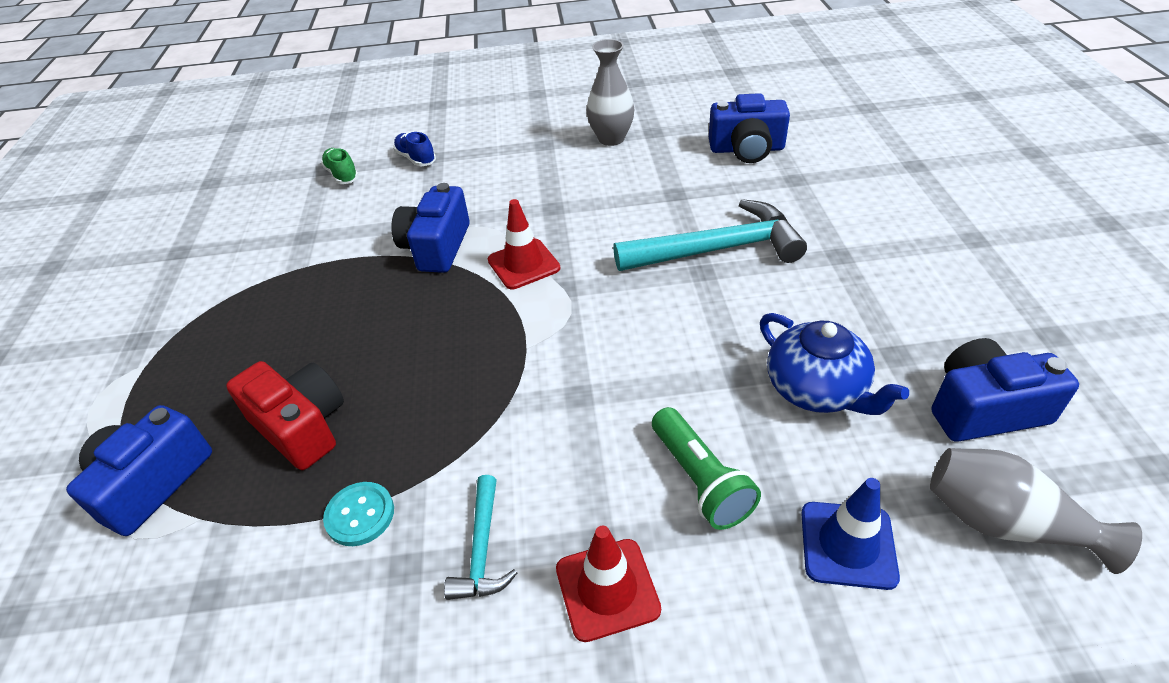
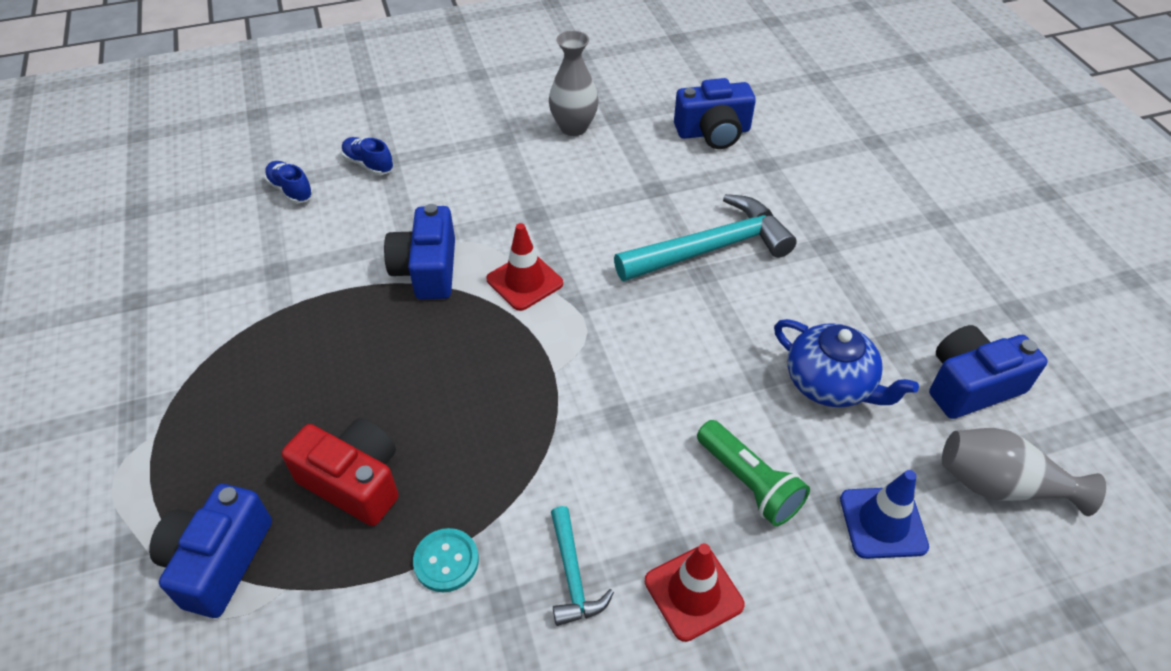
camera: 15 degrees left, 5 degrees up
(342, 175) = (291, 190): green shoe -> blue shoe

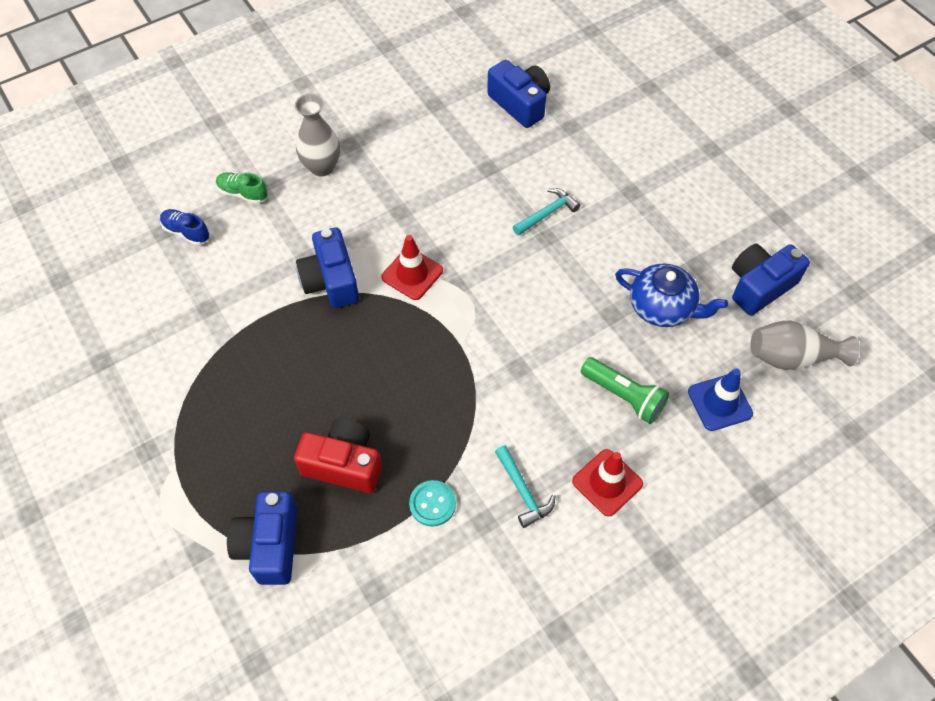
camera: 15 degrees left, 10 degrees up
(368, 164) = (243, 193): blue shoe -> green shoe
(573, 127) = (403, 122): grey vase -> grey vase (322, 167)
(711, 248) = (547, 213): turquoise hammer -> turquoise hammer, size x0.51
(713, 132) = (520, 104): blue camera -> blue camera turned 105 degrees counterclockwise

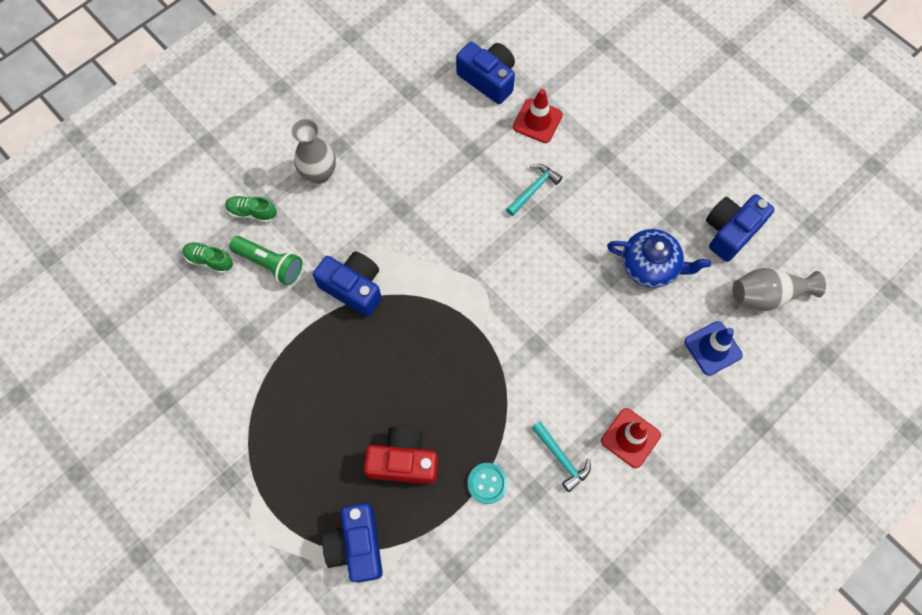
camera: 10 degrees left, 10 degrees up
(186, 232) = (210, 260): blue shoe -> green shoe
(331, 280) = (353, 288): blue camera -> blue camera turned 150 degrees clockwise
(412, 274) = (425, 269): red traffic cone -> red traffic cone (537, 121)
(624, 396) = (631, 356): green flashlight -> green flashlight (270, 264)

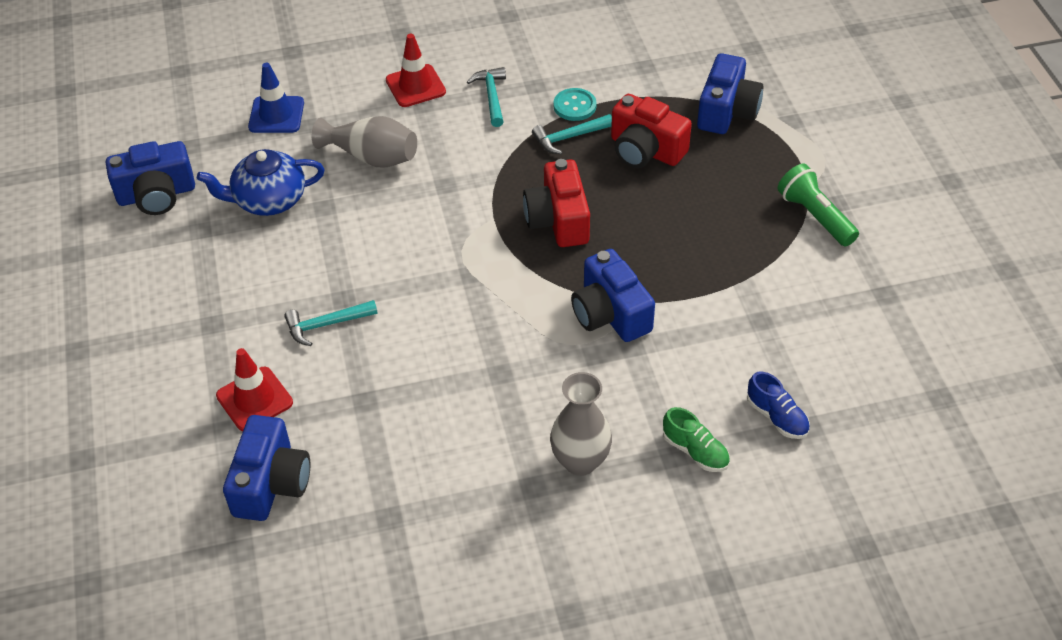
camera: 150 degrees left, 20 degrees down
(210, 260) = (777, 417): green shoe -> blue shoe
(270, 264) = (700, 380): green flashlight -> green flashlight (815, 216)
(433, 352) = (558, 220): none -> red camera
(471, 443) = (569, 137): none -> turquoise hammer
(488, 79) = (271, 483): blue camera -> blue camera turned 150 degrees counterclockwise
(650, 266) = (269, 200): blue teapot -> blue teapot turned 60 degrees counterclockwise
(767, 295) = (181, 131): grey vase -> grey vase (371, 157)

